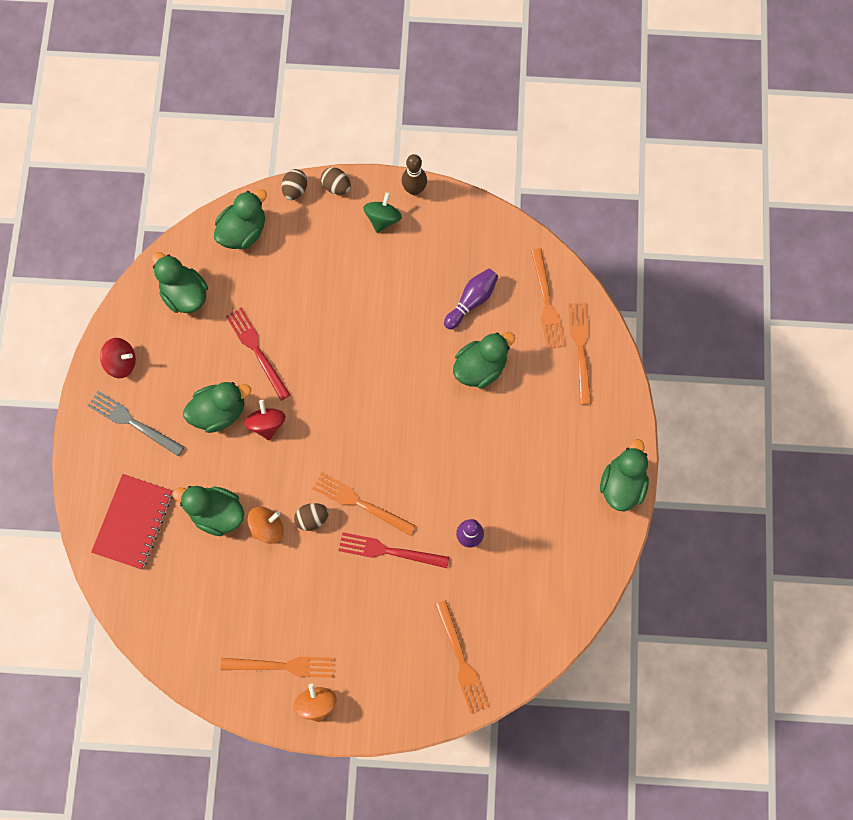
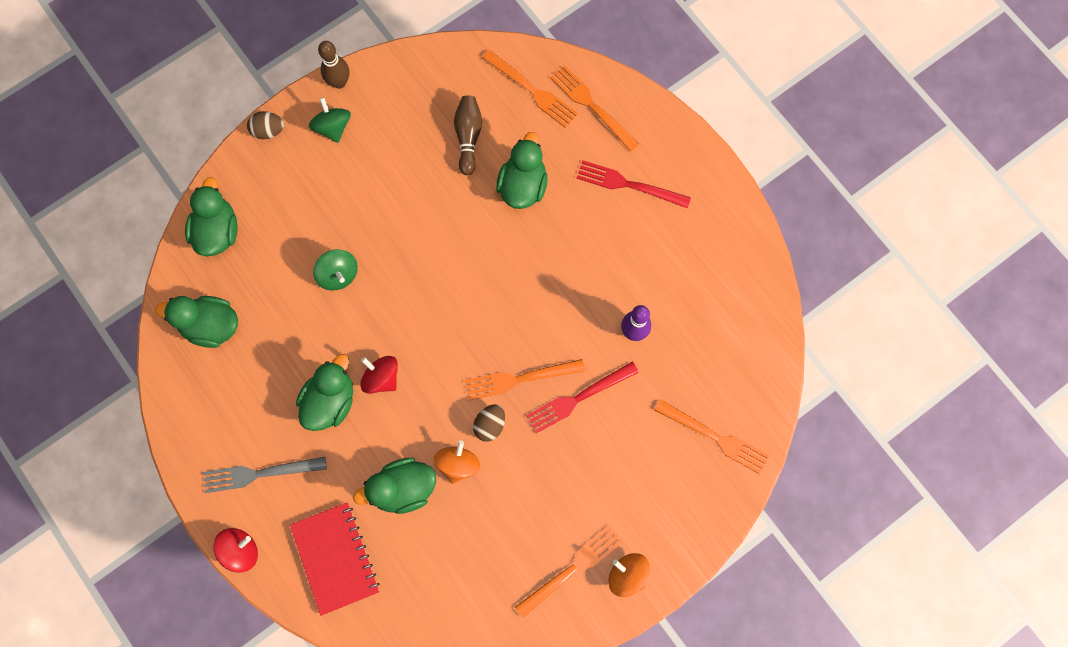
camera: 40 degrees left, 0 degrees up
(122, 362) = (204, 430): red spinning top -> red spinning top (240, 550)
(256, 350) = (317, 323): red fork -> red fork (627, 184)
(295, 190) = (233, 161): brown egg -> none
(299, 327) = (338, 274): none -> green spinning top
(471, 301) = (468, 137): purple bowling pin -> brown bowling pin
(622, 484) = (719, 188): green duck -> none

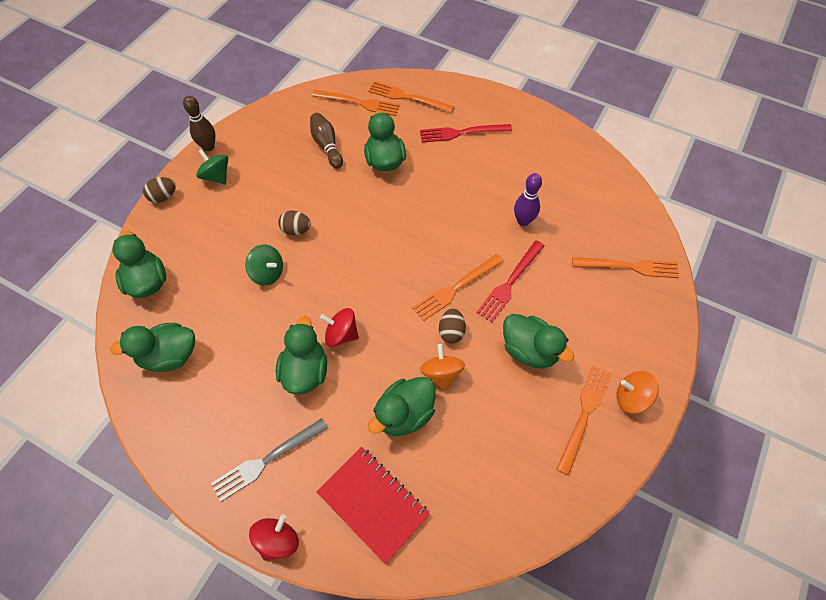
camera: 25 degrees left, 15 degrees down
(388, 235) = (296, 230): none -> brown egg
(556, 480) = (529, 350): none -> green duck

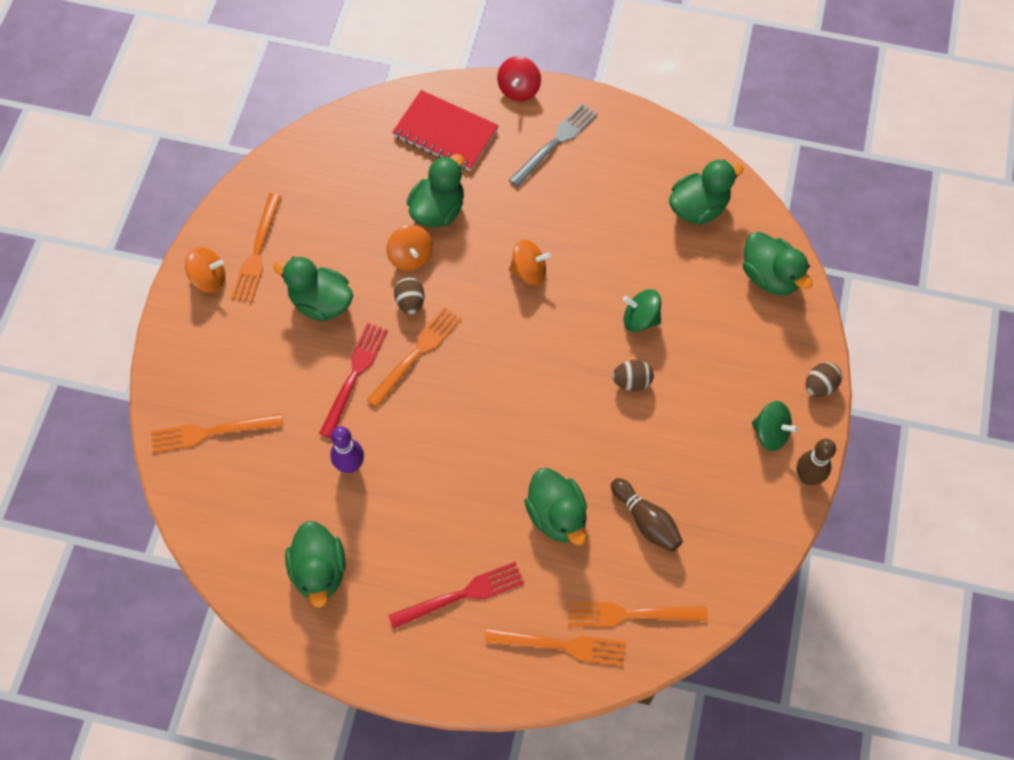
camera: 165 degrees right, 5 degrees up
(305, 371) = (552, 226): green duck -> green duck (319, 571)
(341, 334) = (529, 271): red spinning top -> orange spinning top

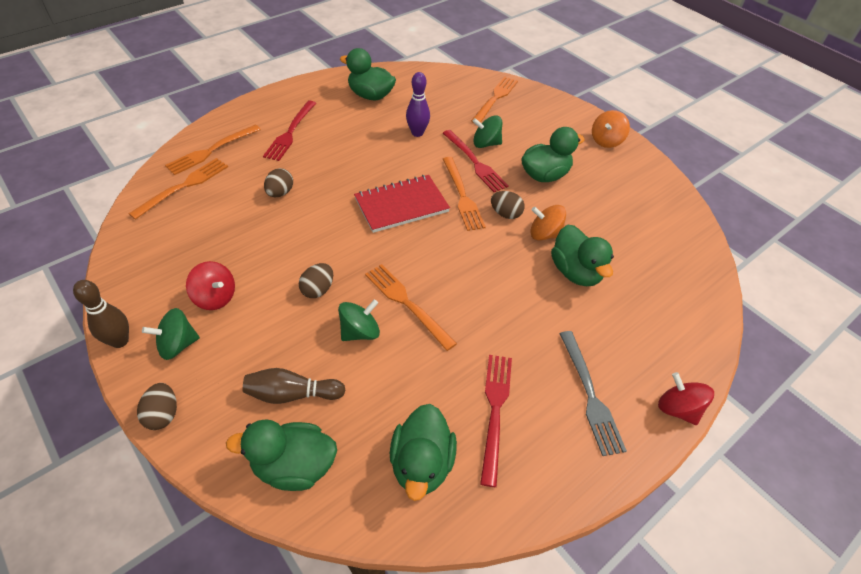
camera: 125 degrees right, 15 degrees down
(257, 253) = (610, 167): orange fork -> orange fork (406, 303)
(312, 386) = (486, 144): none -> green spinning top
(445, 133) = (656, 322): red notebook -> red notebook (401, 205)
(529, 271) = (471, 291): orange spinning top -> none
(557, 515) = (280, 193): green duck -> brown egg
(621, 191) = (495, 410): none -> red fork
(646, 520) = (221, 230): brown bowling pin -> brown bowling pin (292, 394)
(710, 450) = (215, 297): none -> red spinning top

